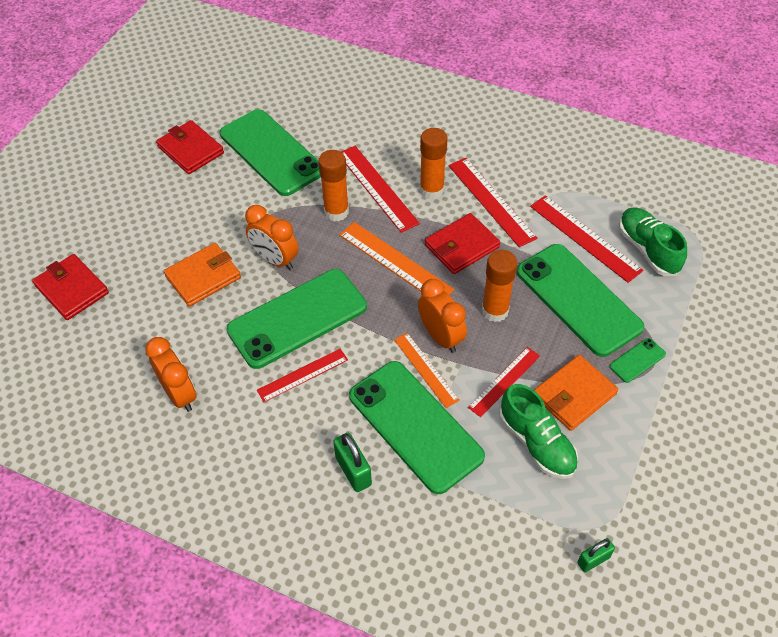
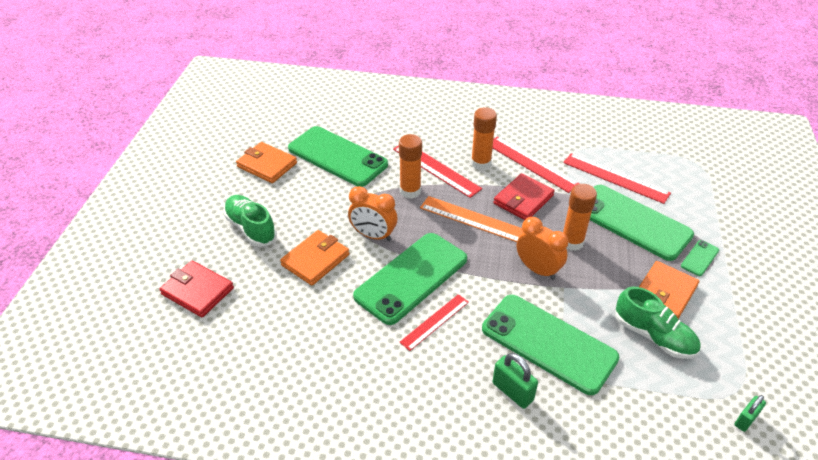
camera: 15 degrees left, 10 degrees down
(179, 394) = (330, 359): orange clock -> none
(190, 150) = (267, 165): red wallet -> orange wallet
(425, 369) = (537, 297): orange ruler -> none
(504, 381) = (605, 294): red ruler -> none
(647, 249) = (666, 178): green shoe -> green shoe (251, 228)

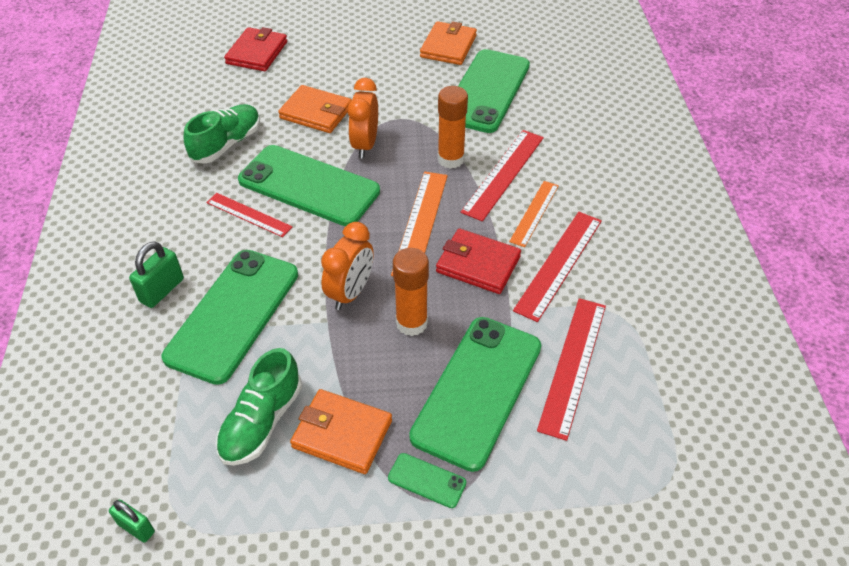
camera: 75 degrees right, 5 degrees up
(251, 228) = (348, 61): green shoe -> green shoe (227, 144)
(480, 163) = (534, 213): orange glue stick -> orange ruler

